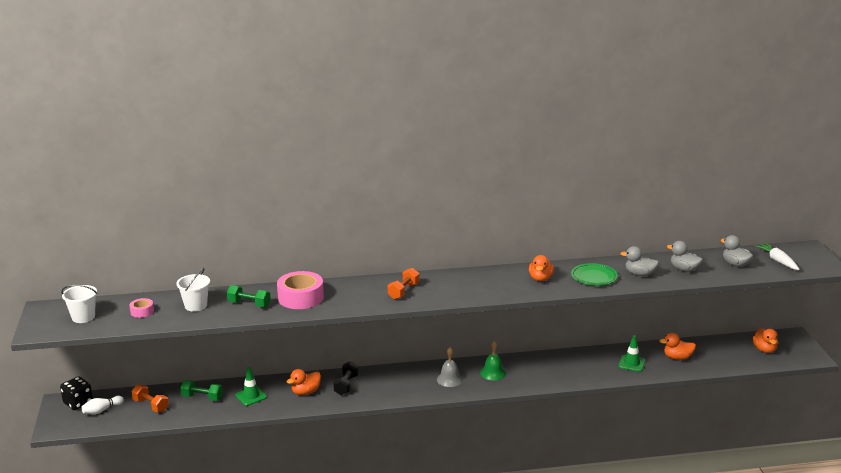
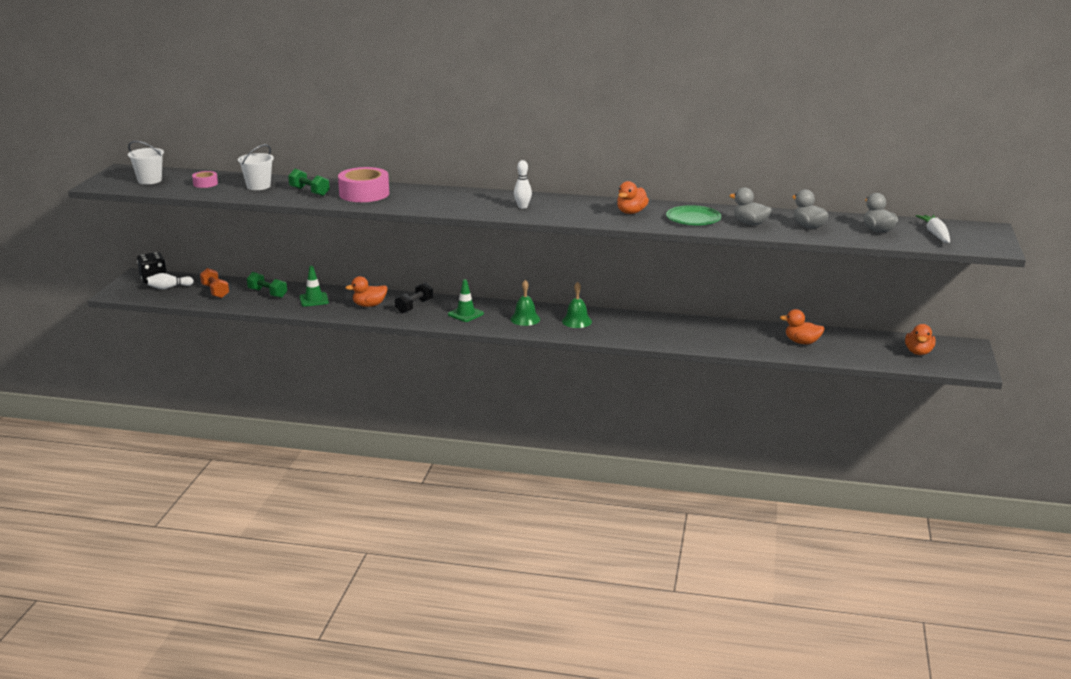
camera: 20 degrees right, 0 degrees up
(403, 291) = (472, 203): orange dumbbell -> none
(449, 288) = (522, 207): none -> white bowling pin
(449, 379) = (525, 319): grey bell -> green bell
(631, 363) = (742, 338): green traffic cone -> green traffic cone (465, 314)

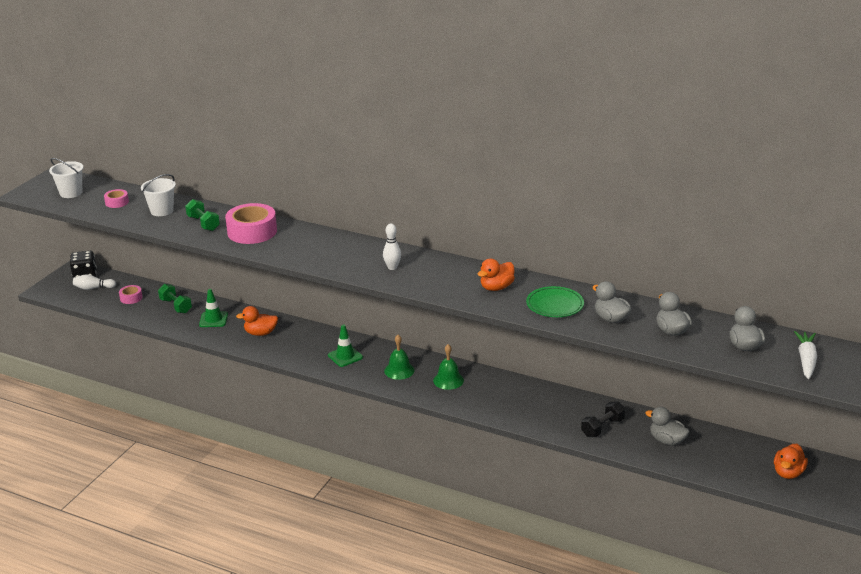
camera: 15 degrees right, 5 degrees up
(215, 291) = (131, 298): orange dumbbell -> pink tape
(414, 306) = (301, 340): black dumbbell -> black dumbbell (602, 427)
(802, 342) = (667, 440): orange duck -> grey duck

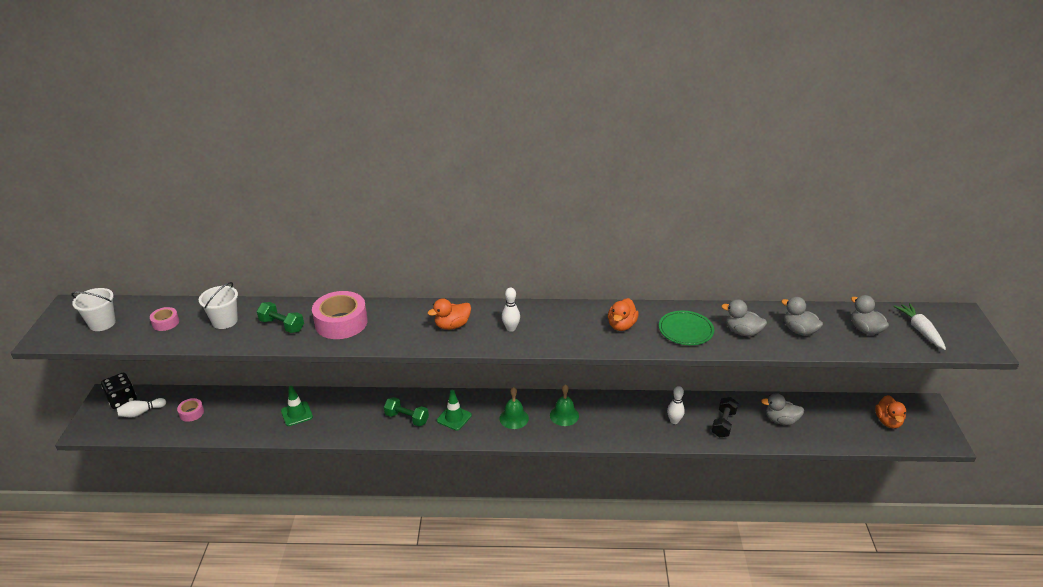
camera: 25 degrees left, 5 degrees up
(176, 306) = (247, 409): green dumbbell -> green dumbbell (407, 418)
(260, 333) = (355, 416): orange duck -> orange duck (452, 325)
(553, 412) = (674, 421): none -> white bowling pin

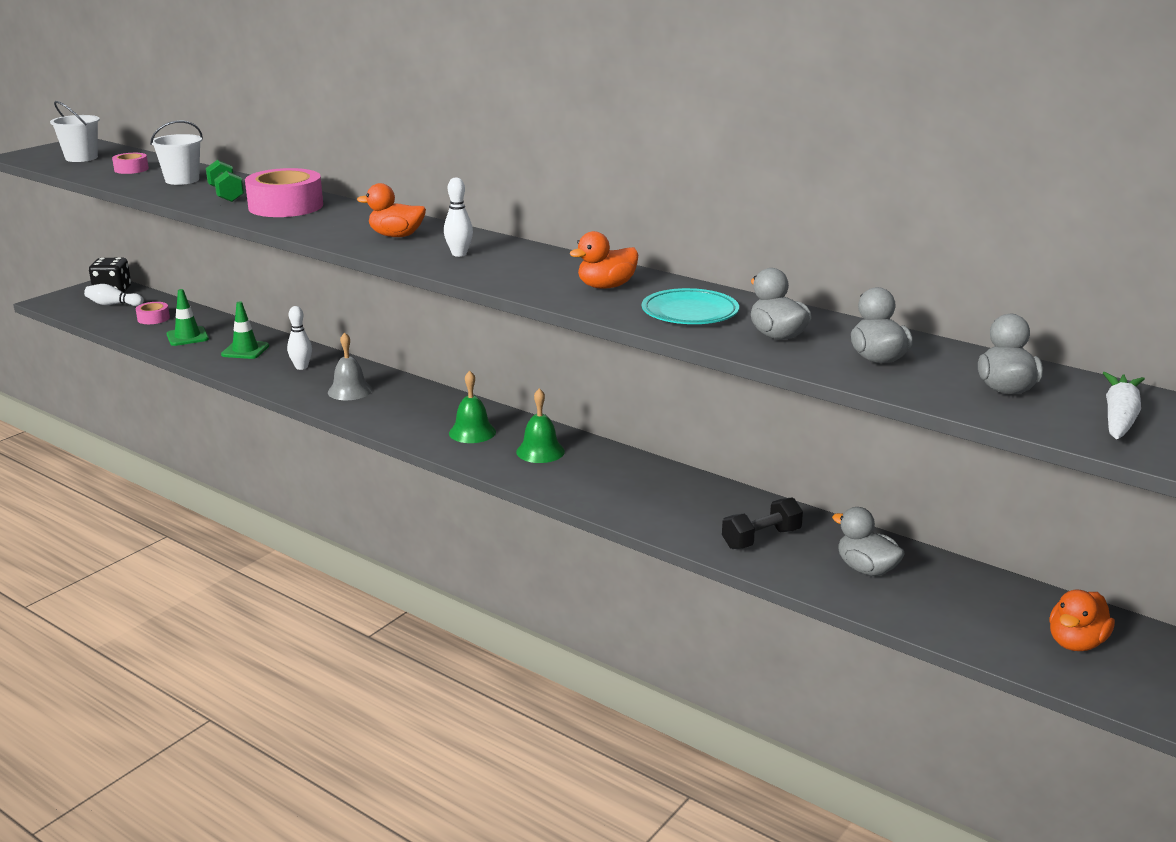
camera: 35 degrees right, 10 degrees down
(407, 418) = (350, 391): green dumbbell -> grey bell
(454, 418) = (402, 408): green traffic cone -> green traffic cone (187, 337)
(674, 421) = (687, 509): white bowling pin -> white bowling pin (301, 367)
(685, 331) = (690, 313): green plate -> turquoise plate

